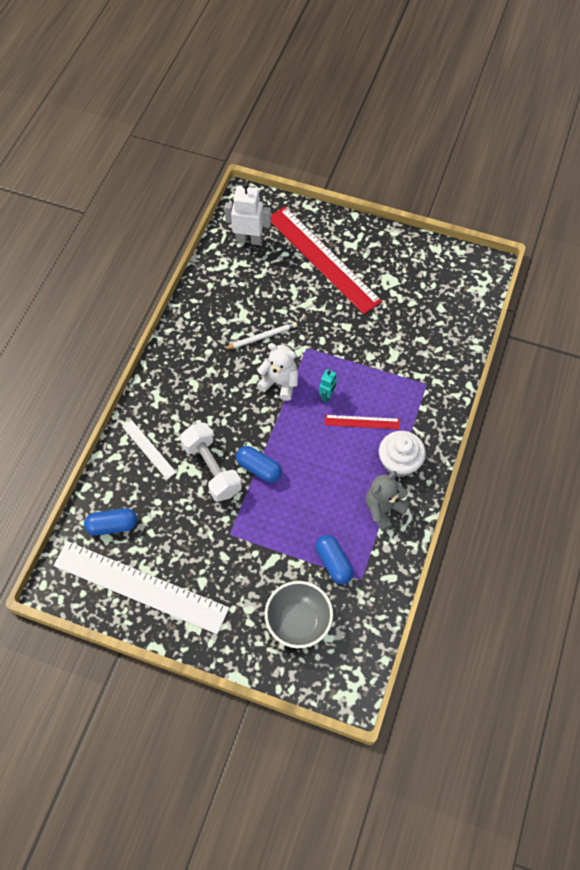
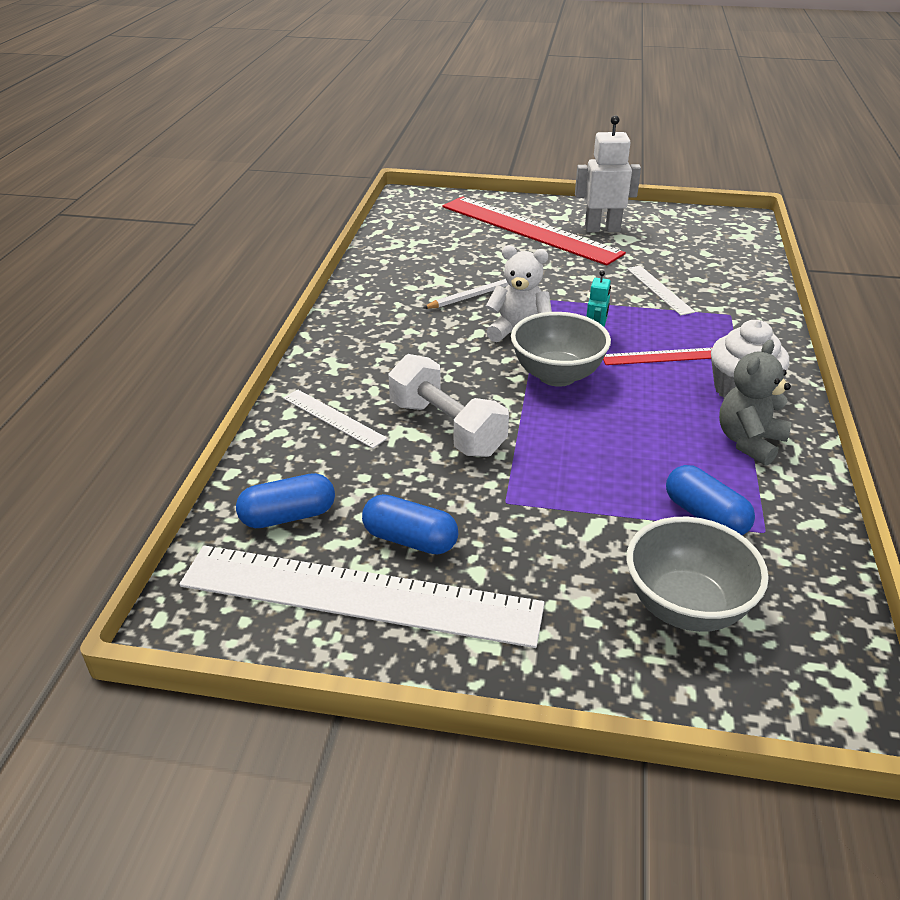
camera: 10 degrees left, 25 degrees down
(249, 239) = (425, 223): white robot -> white robot (602, 229)
(259, 468) = (524, 419): blue capsule -> blue capsule (410, 539)
(291, 430) = (557, 375): none -> grey bowl
(389, 349) = (659, 290): none -> white ruler

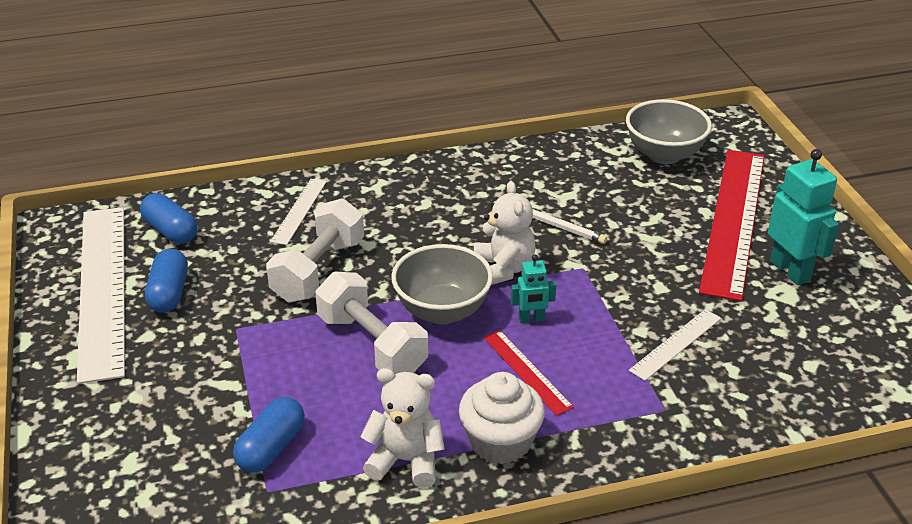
camera: 65 degrees right, 0 degrees up
(582, 423) = (372, 344): none -> white dumbbell
(602, 229) = (790, 271): white robot -> turquoise robot
(685, 607) = (148, 455): grey bowl -> grey bowl (664, 155)
(749, 442) = (406, 461): grey teddy bear -> white teddy bear

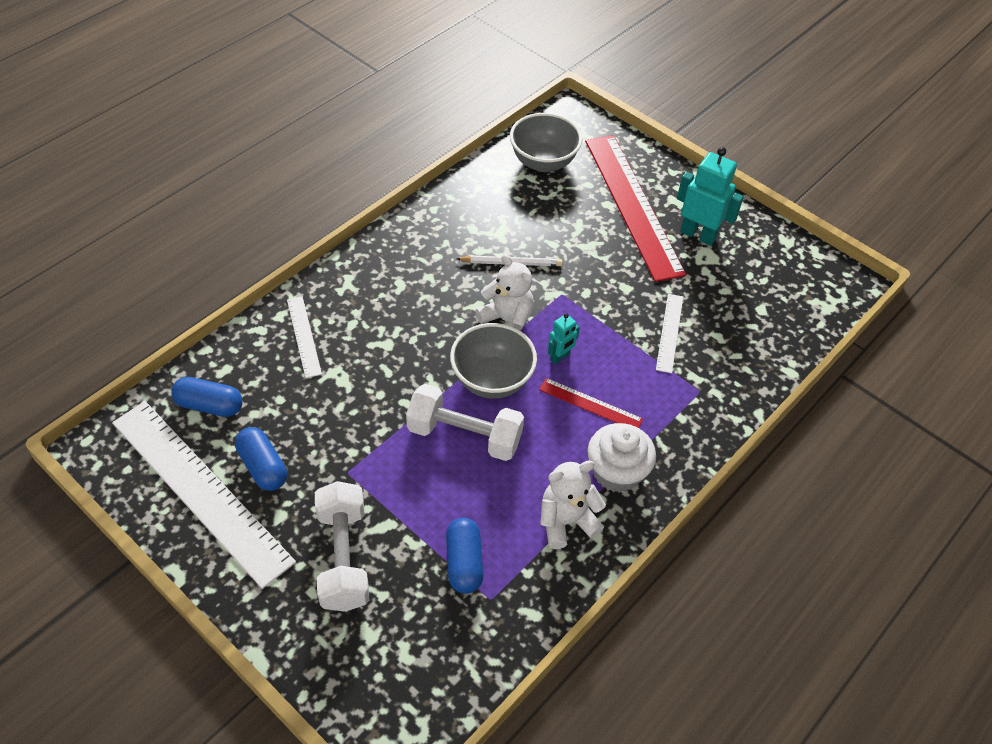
camera: 35 degrees left, 15 degrees up
(318, 270) = (368, 387): white dumbbell -> white dumbbell (343, 557)

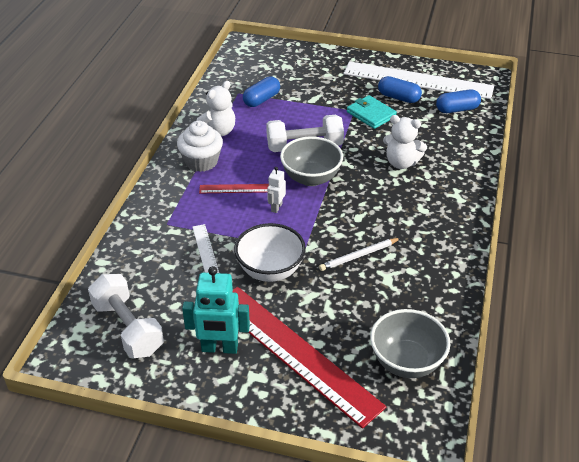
camera: 155 degrees right, 10 degrees down
(304, 336) = (448, 157): white ruler -> none
(330, 452) = (371, 114): none -> turquoise wallet
(343, 557) = (322, 82): white dumbbell -> white dumbbell (128, 328)
(464, 562) = (261, 100): blue capsule -> blue capsule turned 75 degrees clockwise
(507, 321) = (329, 215): white teddy bear -> white teddy bear (401, 163)
(560, 357) = (276, 207): turquoise robot -> white robot
(611, 286) = (270, 270): none -> white bowl

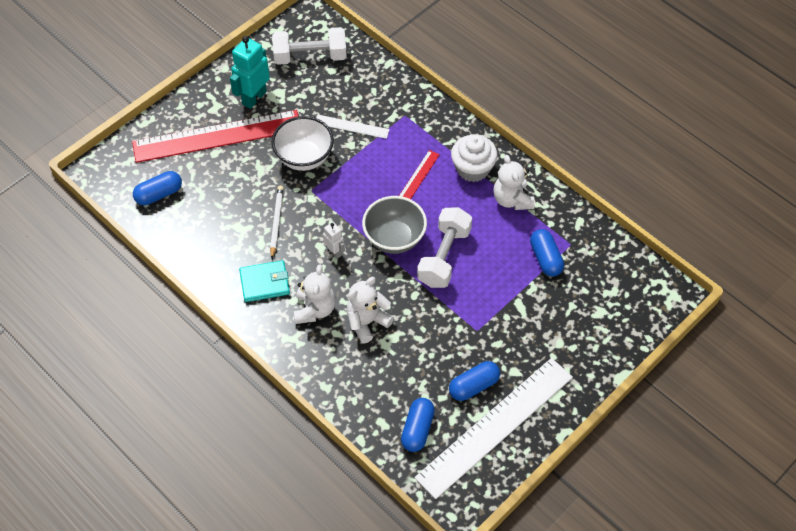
camera: 120 degrees right, 15 degrees up
(276, 207) = (373, 195): white robot -> white robot (334, 252)
(371, 114) = (460, 342): turquoise wallet -> turquoise wallet (264, 283)
(406, 362) = (159, 194): grey bowl -> blue capsule
(419, 194) = (315, 309): none -> white teddy bear

